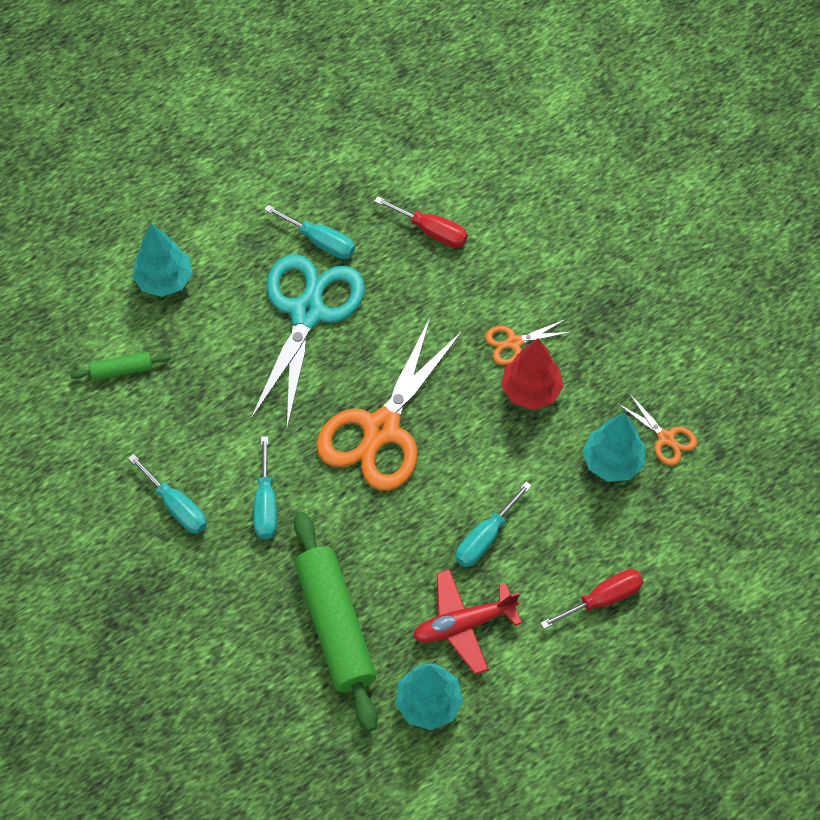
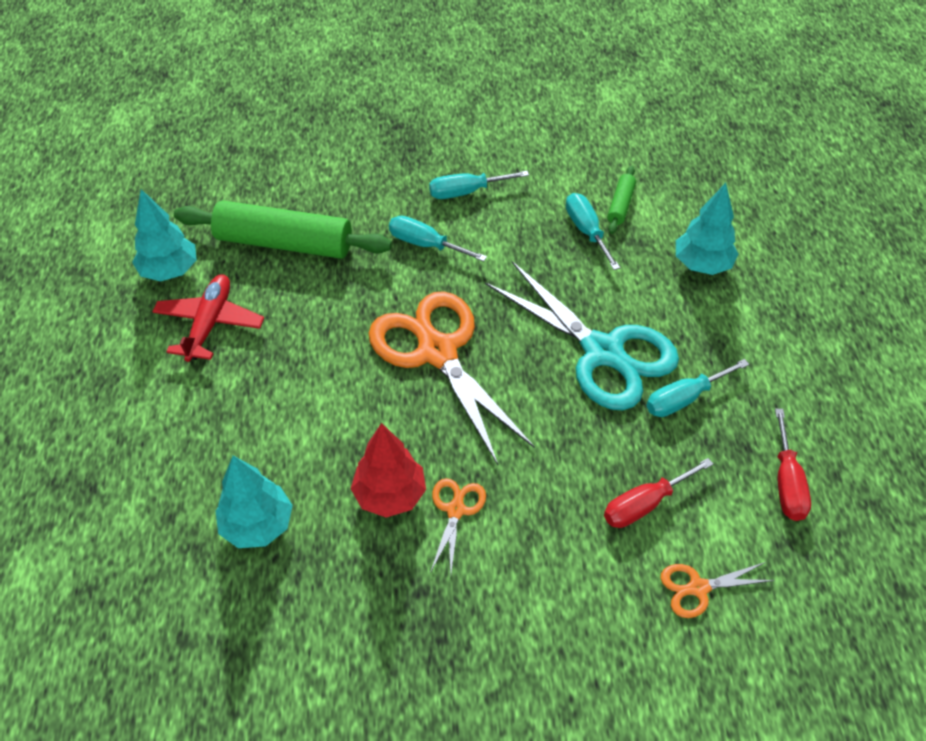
camera: 120 degrees right, 10 degrees down
(485, 537) = (271, 377): turquoise screwdriver -> turquoise screwdriver (586, 231)
(603, 599) = (136, 437): red screwdriver -> red screwdriver (787, 483)
(666, 438) = (242, 594): orange scissors -> orange scissors (698, 588)

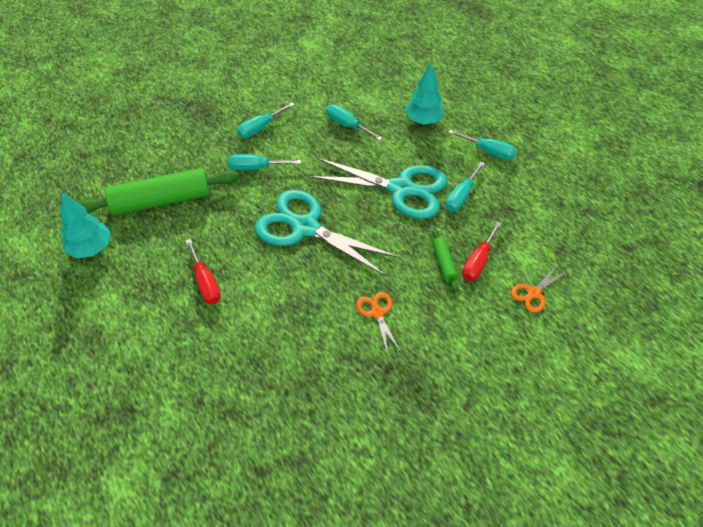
camera: 30 degrees left, 0 degrees up
(209, 324) = (143, 270): red plane -> none
(258, 525) = (262, 378): turquoise tree -> none
(390, 495) = (333, 322): red tree -> none
(437, 352) = (305, 228): orange scissors -> turquoise scissors
(620, 205) = (357, 104): green rolling pin -> green rolling pin (443, 263)
(772, 349) = (488, 151): none -> turquoise screwdriver
(787, 483) = (541, 218): red screwdriver -> red screwdriver (205, 283)

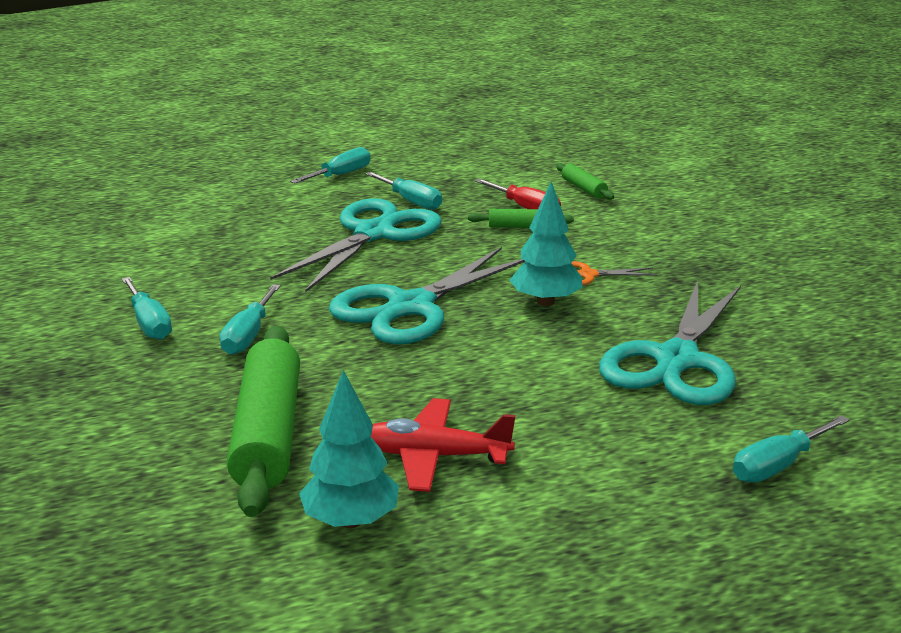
camera: 75 degrees left, 25 degrees down
(146, 269) = (434, 456): none -> red plane
(205, 283) = (488, 398): red screwdriver -> none
(266, 376) = (677, 360): none -> turquoise scissors
(347, 125) = (208, 253): turquoise screwdriver -> turquoise screwdriver (777, 465)
(423, 121) = (246, 203): turquoise tree -> turquoise tree (545, 302)
(534, 293) = (583, 189): orange scissors -> green rolling pin

